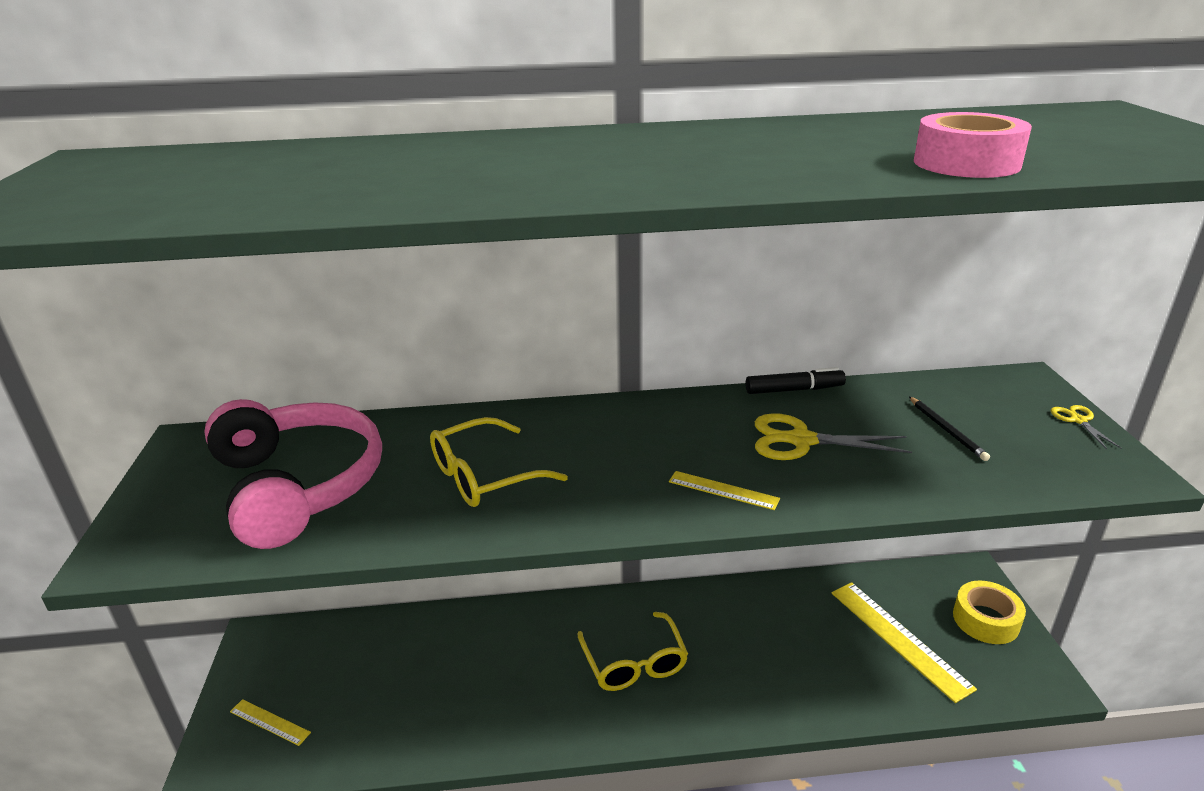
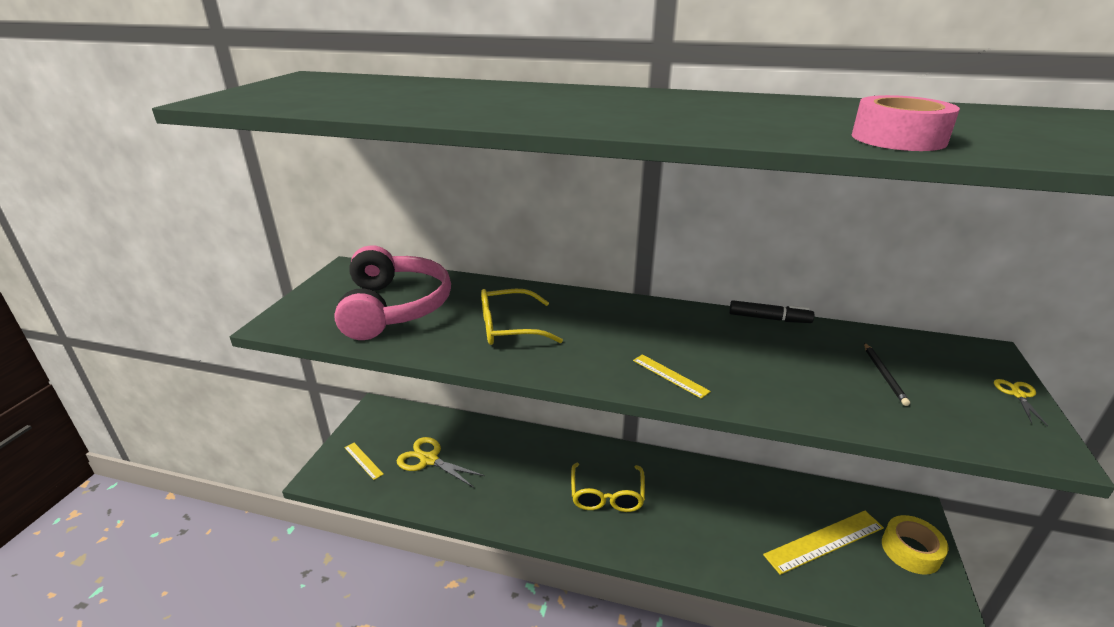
camera: 20 degrees right, 0 degrees up
(801, 440) = (752, 355): yellow scissors -> yellow scissors (429, 459)
(898, 638) = (824, 541): yellow ruler -> yellow ruler turned 75 degrees clockwise

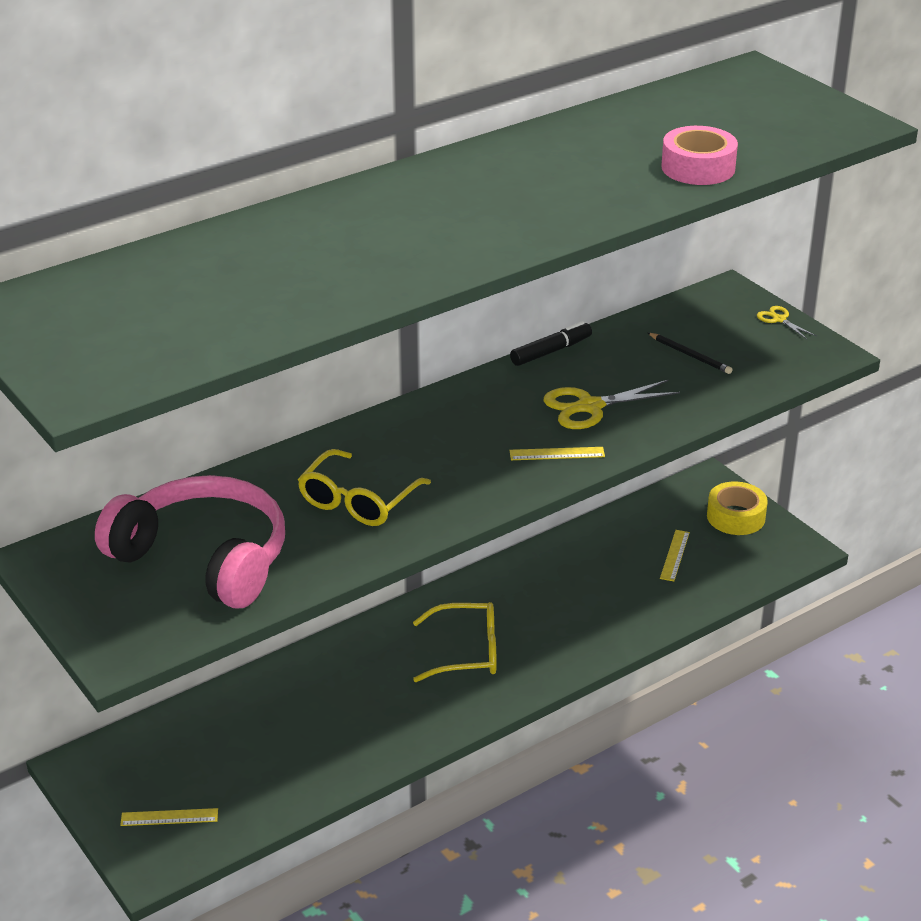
camera: 50 degrees left, 5 degrees up
(429, 459) = (242, 759): yellow scissors -> yellow scissors (589, 407)
(607, 495) = (467, 652): yellow glasses -> yellow glasses turned 45 degrees counterclockwise
(824, 541) = (674, 555): yellow ruler -> yellow ruler, size x0.53

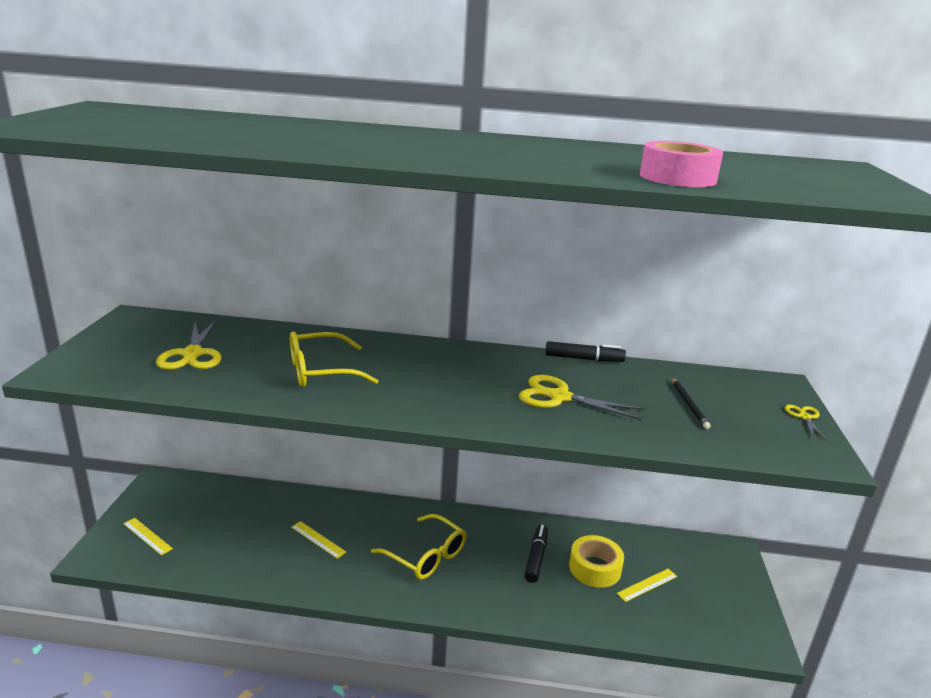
camera: 40 degrees right, 10 degrees down
(204, 558) = (192, 354): pink headphones -> yellow scissors
(557, 454) = (488, 410): yellow ruler -> yellow ruler (318, 539)
(561, 590) = (536, 558): none -> black marker
(736, 517) = (728, 587): yellow tape -> yellow tape (595, 568)

